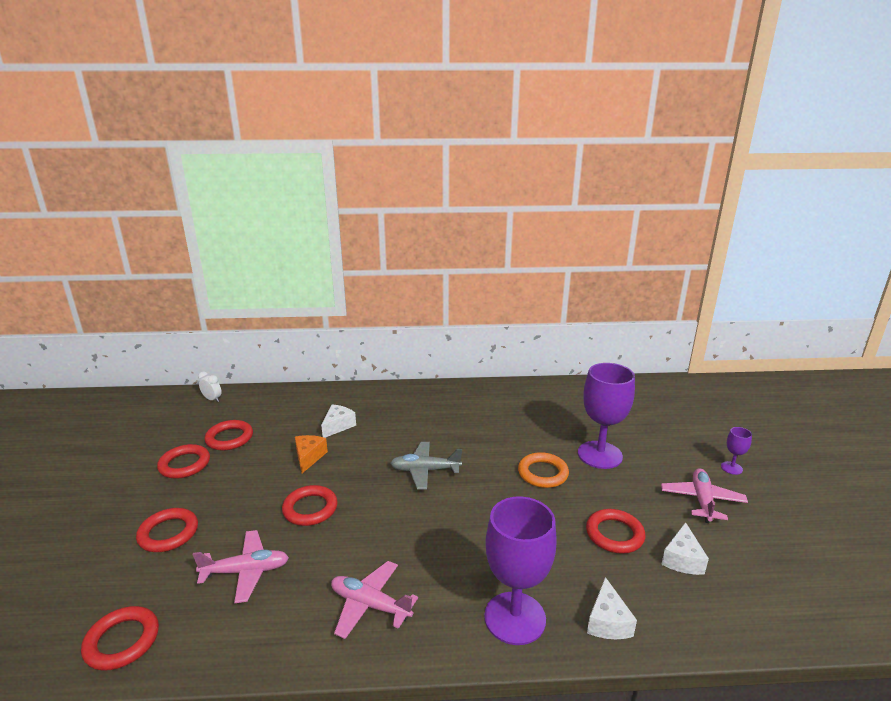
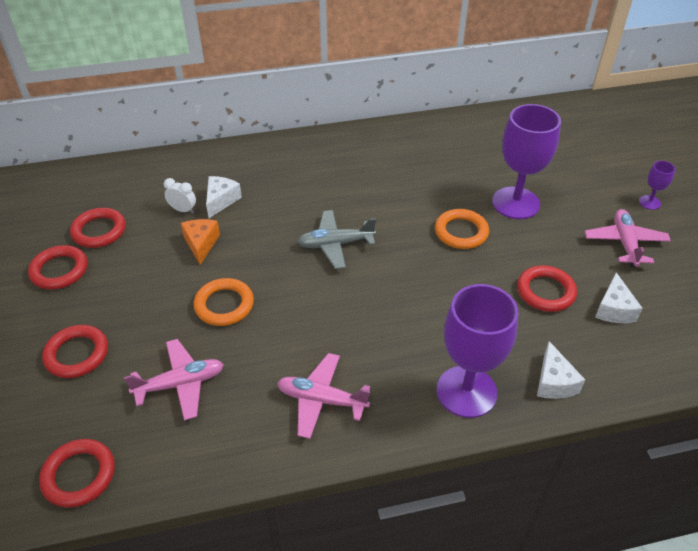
camera: 10 degrees left, 20 degrees up
(212, 399) = (57, 182): white clock -> white clock (183, 210)
(310, 509) = (224, 305): red ring -> orange ring

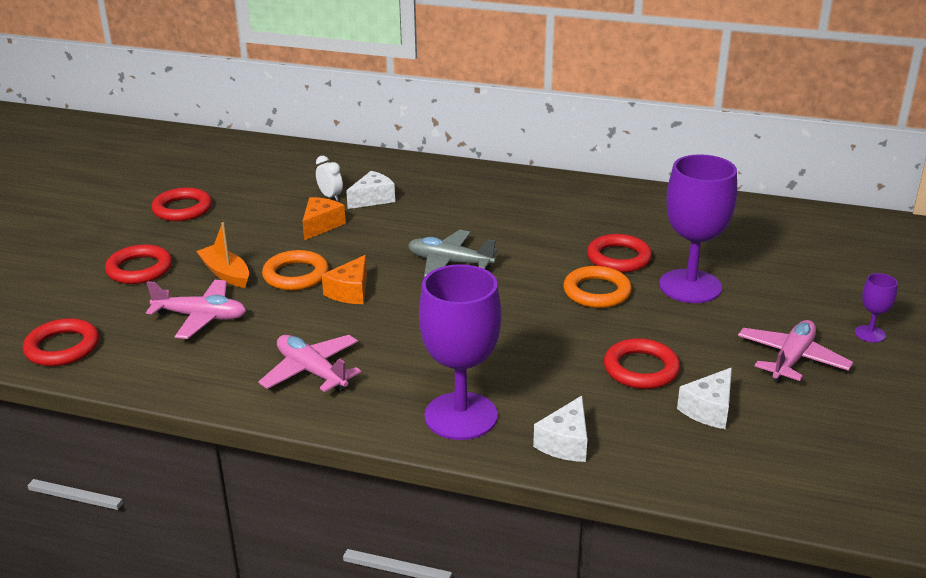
camera: 30 degrees right, 15 degrees down
(99, 231) = (242, 191): red ring -> red ring (618, 258)
(161, 327) = (225, 273): none -> orange boat
(283, 304) = (350, 292): none -> orange cheese

